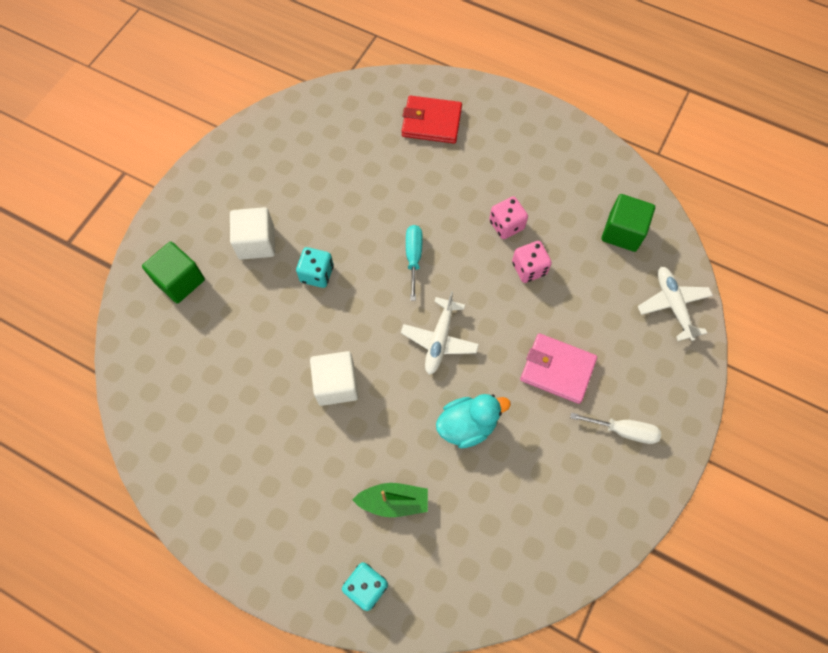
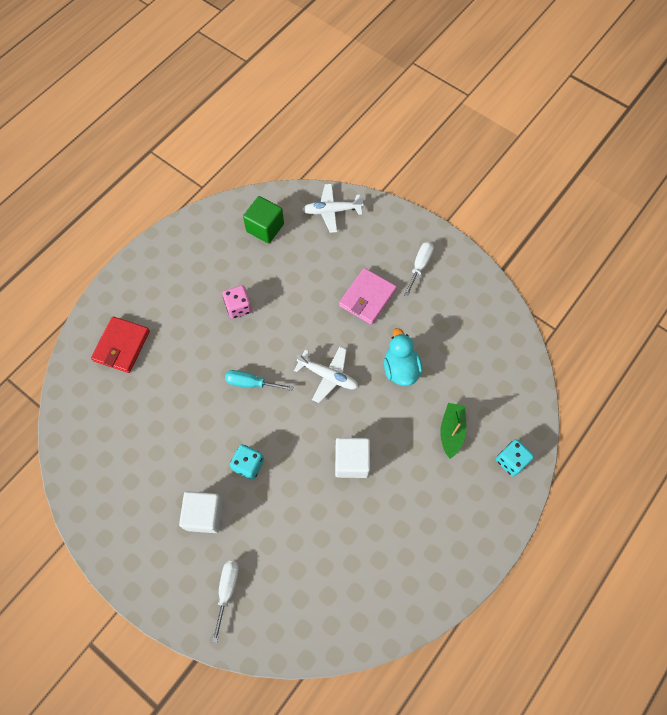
camera: 80 degrees left, 0 degrees up
(180, 281) = (227, 590): green cube -> white screwdriver
(529, 268) = (281, 299): pink dice -> none

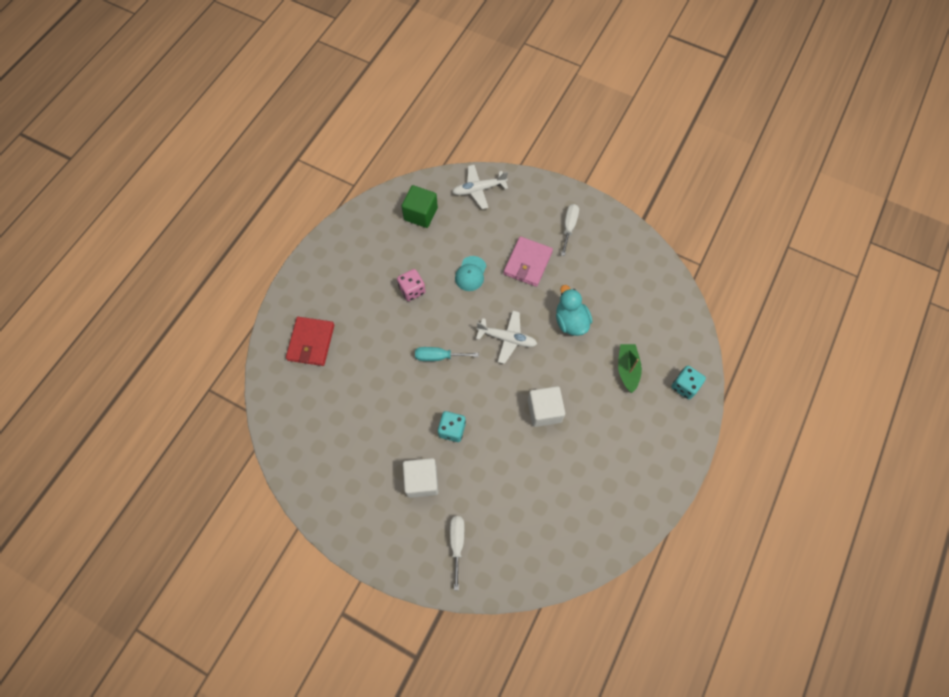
camera: 10 degrees left, 0 degrees up
(304, 299) = (470, 274): none -> turquoise cap

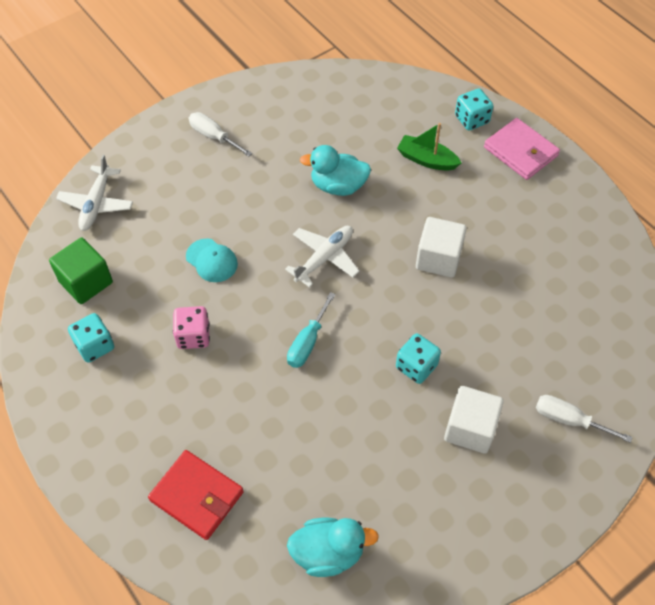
camera: 65 degrees left, 10 degrees down
(305, 429) = (328, 553): none -> turquoise duck
(380, 241) = (95, 346): none -> turquoise dice
(527, 263) = (235, 196): pink wallet -> pink wallet (520, 152)

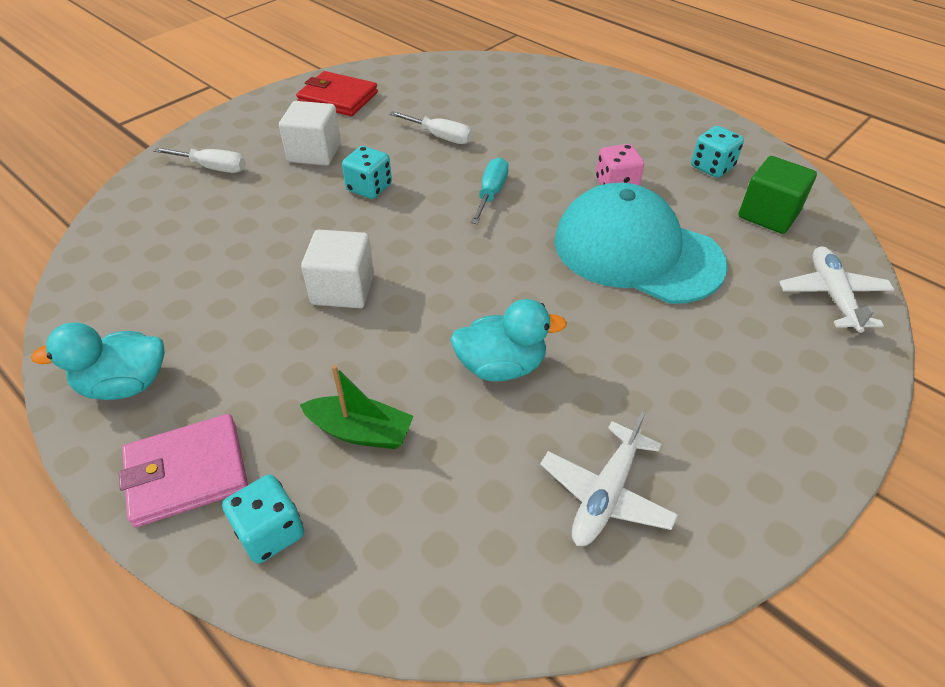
camera: 170 degrees right, 10 degrees down
(197, 496) = (553, 95): red wallet -> red wallet (338, 98)
(211, 260) = (636, 251): turquoise cap -> turquoise cap, size x2.37
(213, 136) = (737, 421): white screwdriver -> white screwdriver (440, 137)
(324, 258) = (495, 271): white plane -> white plane (605, 494)
(328, 553) = (436, 81): turquoise duck -> turquoise duck (125, 384)
(520, 152) = (187, 472): pink wallet -> pink wallet turned 60 degrees counterclockwise

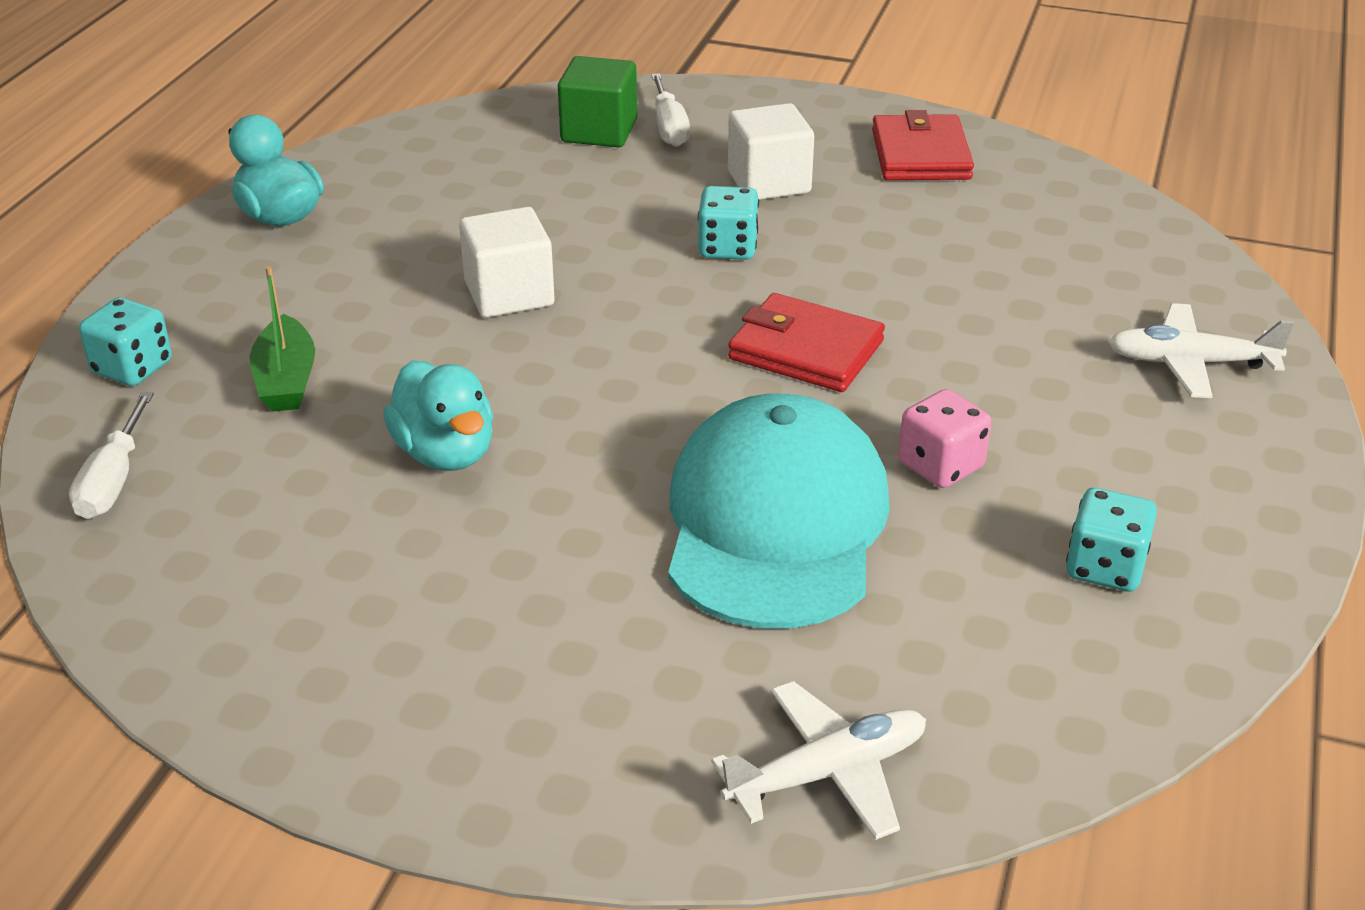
camera: 65 degrees right, 10 degrees down
(187, 472) = (184, 294): pink wallet -> none
(440, 137) = (908, 266): white screwdriver -> white screwdriver (113, 481)
(491, 193) = (806, 350): turquoise screwdriver -> red wallet
(605, 494) = (273, 589): white plane -> white plane (1190, 363)
(768, 214) = (1012, 662): green cube -> green cube (599, 131)

